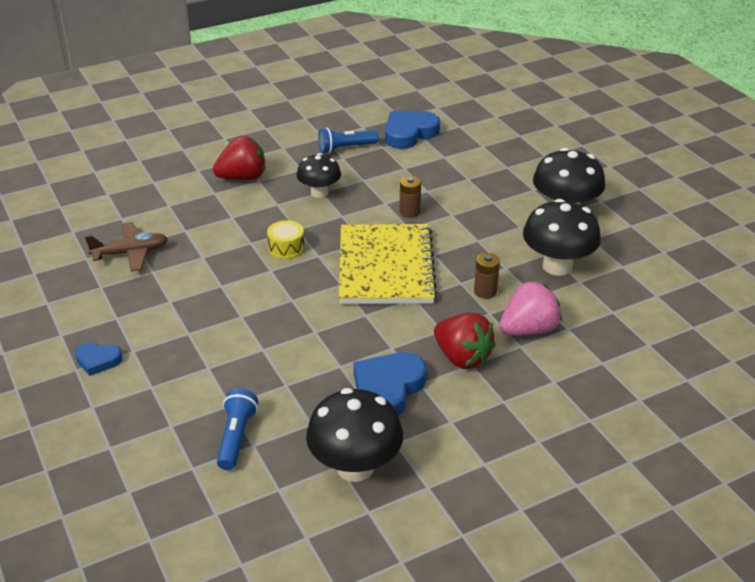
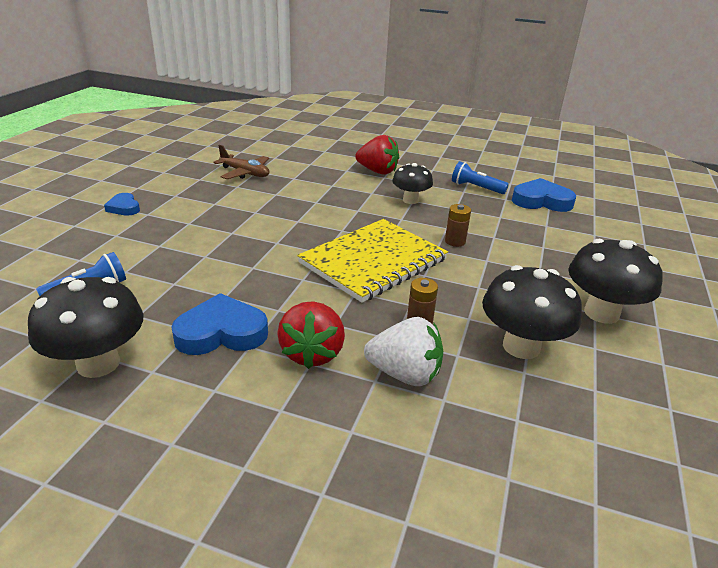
camera: 45 degrees right, 5 degrees down
(286, 248) = (330, 215): yellow drum -> none
(528, 330) = (404, 374): pink strawberry -> white strawberry

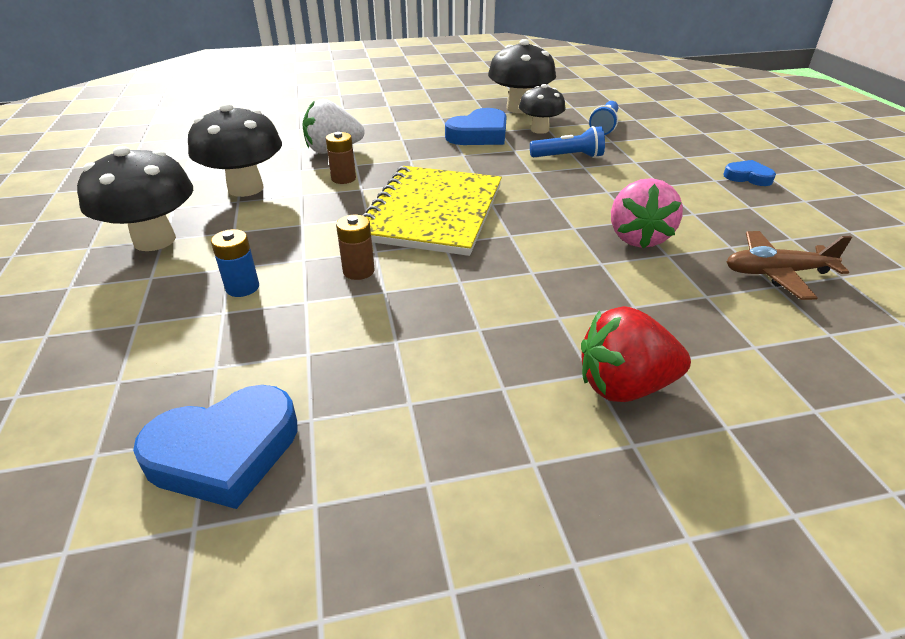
camera: 150 degrees right, 5 degrees up
(273, 204) = (638, 238): none -> pink strawberry
(312, 353) = (406, 142): red strawberry -> none
(410, 200) = (482, 326): black mushroom -> black mushroom (539, 130)
(476, 188) = (391, 430): blue flashlight -> blue flashlight (568, 157)
(530, 255) = (242, 287): none -> blue battery

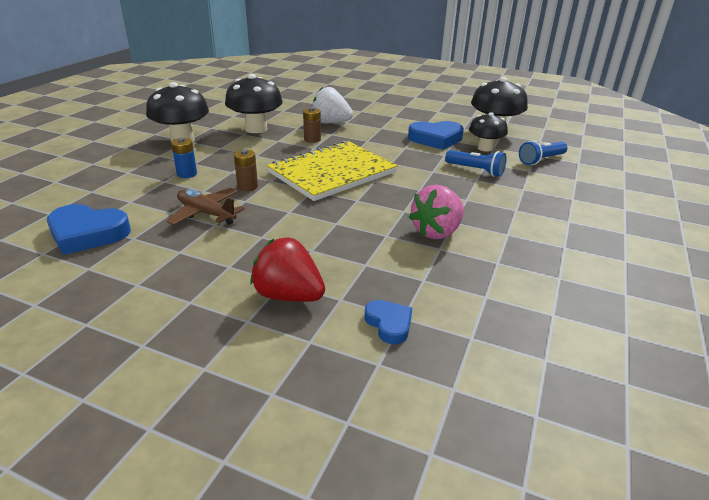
camera: 35 degrees right, 5 degrees down
(747, 177) = (602, 228): blue heart -> blue heart (389, 324)
(776, 273) = (501, 290): brown plane -> brown plane (206, 213)

